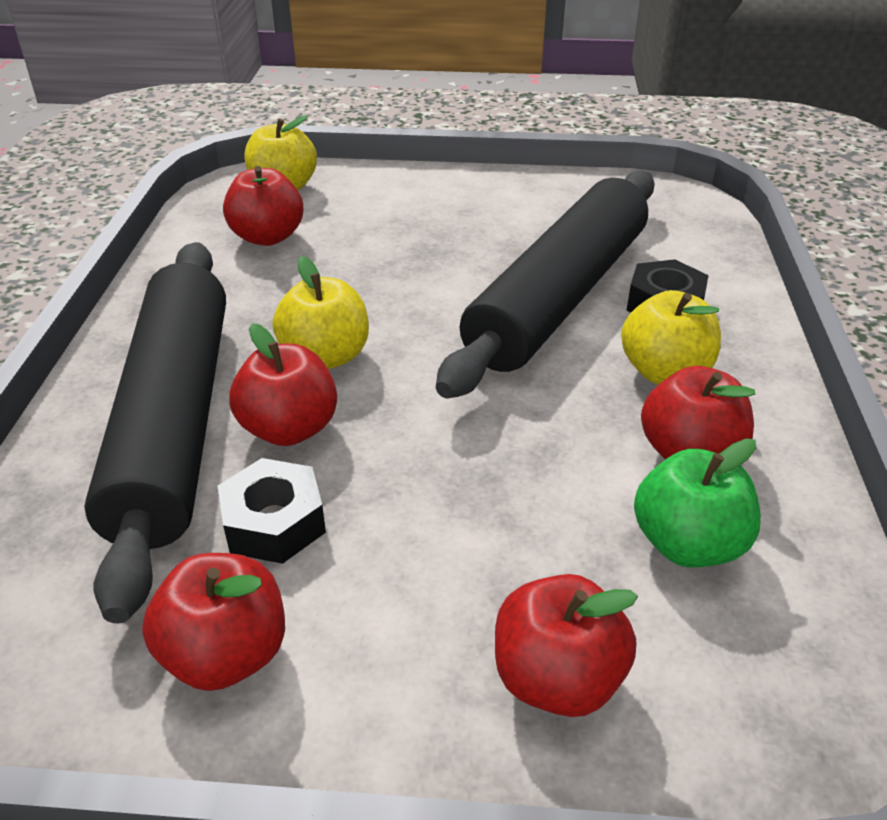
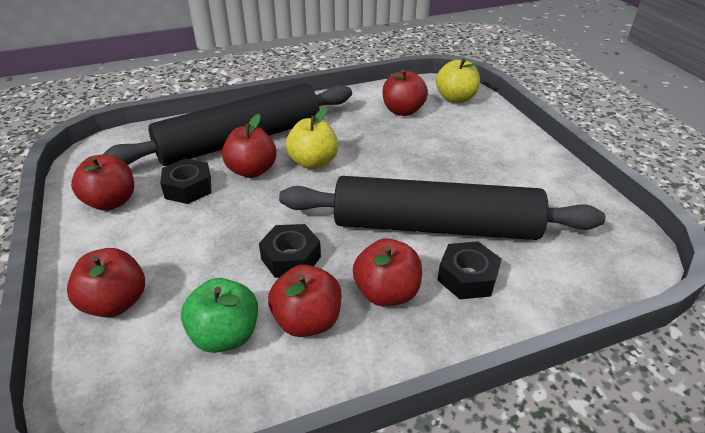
camera: 65 degrees right, 0 degrees up
(551, 438) = (291, 258): none -> black nut
(664, 372) = (386, 293): yellow apple -> red apple

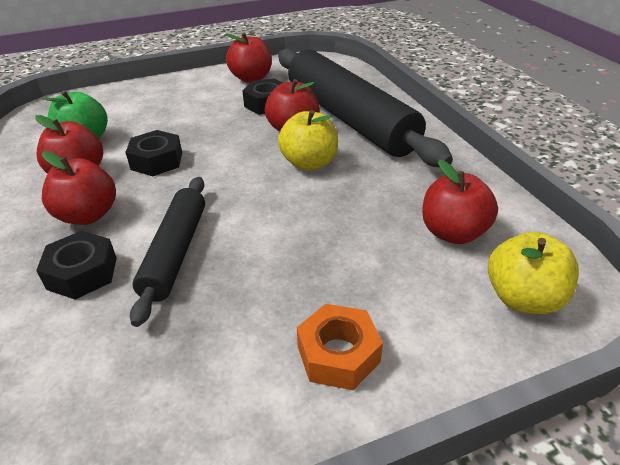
camera: 90 degrees right, 0 degrees up
(115, 303) = (137, 98): red apple -> none
(435, 226) = (175, 252): black rolling pin -> black rolling pin, size x0.55
(511, 155) = (338, 354): none -> orange nut

